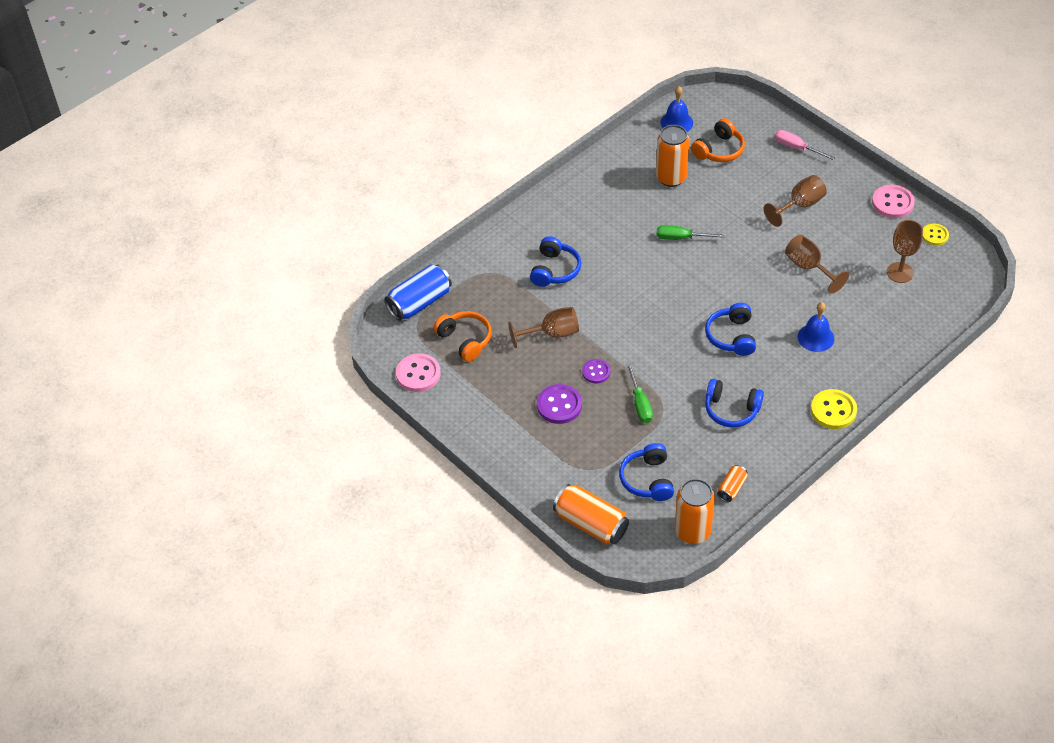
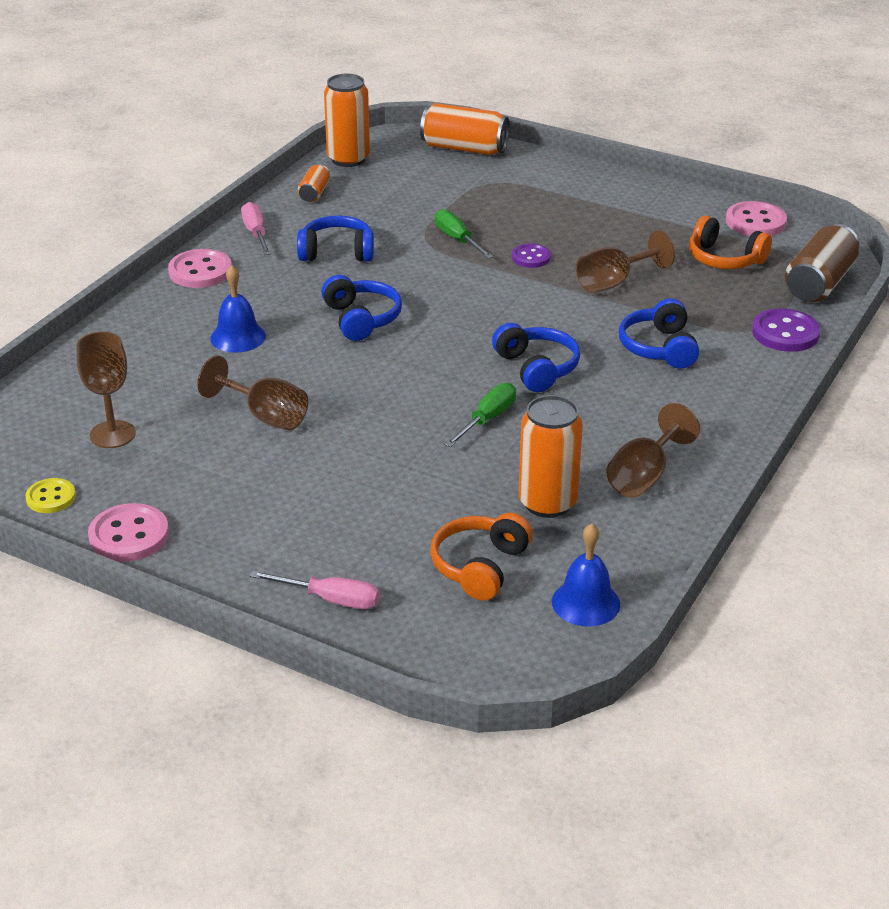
camera: 160 degrees right, 15 degrees down
(419, 302) = (819, 283): blue can -> brown can
(559, 405) = (559, 223): purple button -> purple button (785, 333)
(648, 479) = (416, 185): blue headphones -> blue headphones (536, 368)
(681, 238) = (487, 419): green screwdriver -> green screwdriver turned 45 degrees counterclockwise
(786, 446) = (256, 233): none -> pink screwdriver
(800, 205) = (300, 501): brown goblet -> brown goblet (644, 476)
(833, 410) = (200, 271): yellow button -> pink button

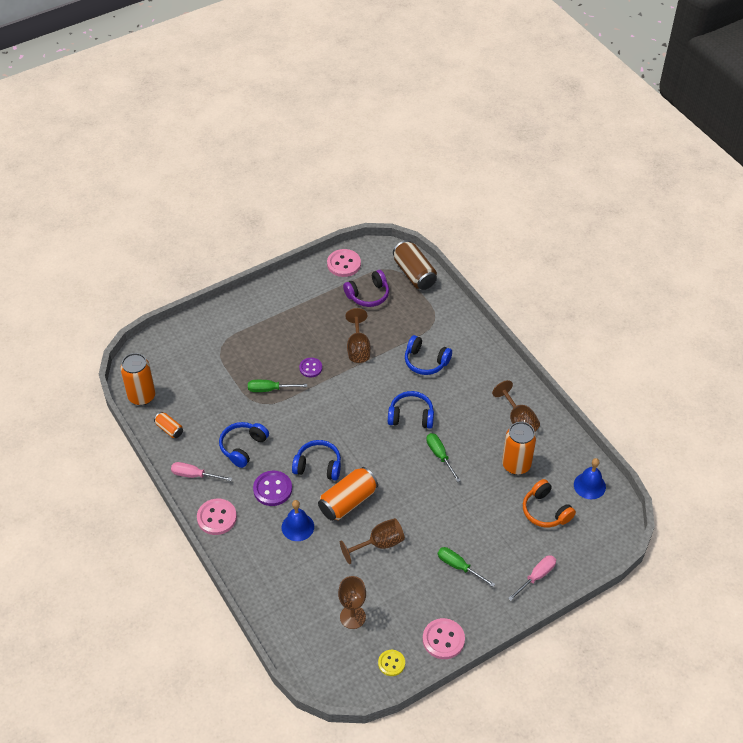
camera: 60 degrees left, 15 degrees up
(284, 507) = (458, 566): none -> green screwdriver
(464, 148) = (173, 339): orange can -> orange can (348, 501)
(724, 259) = (368, 295): orange headphones -> purple headphones
(785, 333) = (445, 310): purple button -> purple button (272, 489)

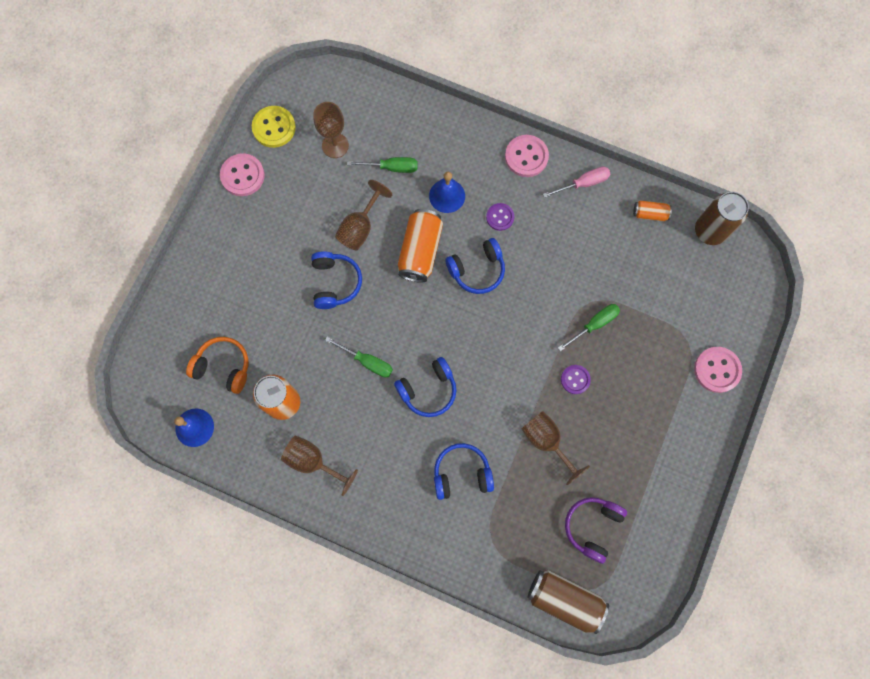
camera: 145 degrees right, 25 degrees up
(142, 396) = (710, 231): orange can -> brown can
(243, 447) = (564, 242): blue headphones -> blue headphones (335, 283)
(272, 489) = (500, 217): purple button -> purple button, size x0.63
(344, 264) = (656, 555): pink button -> pink button (717, 370)
(391, 663) = (274, 127): yellow button -> yellow button, size x1.58
(458, 566) = (272, 253): green screwdriver -> green screwdriver (392, 167)
(536, 576) = (193, 289): pink screwdriver -> none

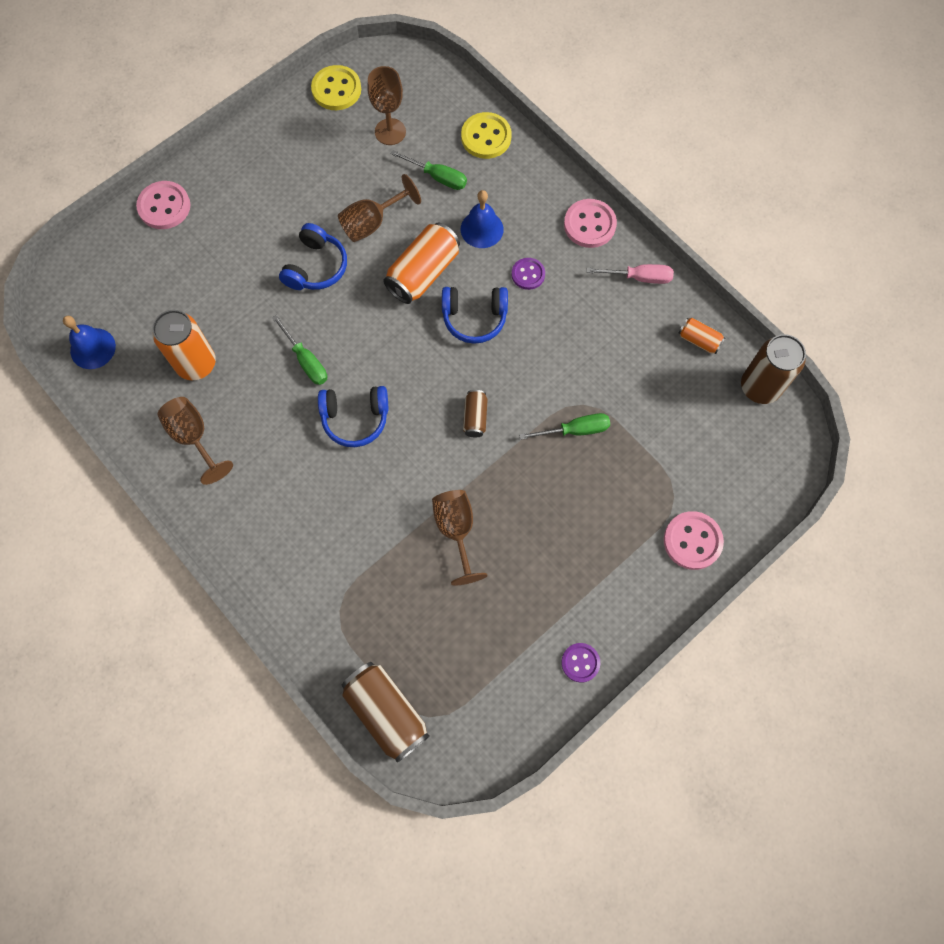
camera: 25 degrees right, 5 degrees down
(223, 367) = (155, 301): orange headphones -> none
(242, 176) = (279, 123): pink button -> pink button (164, 206)
(412, 118) = (486, 137): none -> yellow button
(461, 474) = (344, 522): blue headphones -> none
(517, 348) = (475, 417): none -> brown can
(575, 379) = (523, 479): purple button -> purple button (580, 662)
(592, 527) = (460, 647): purple headphones -> none

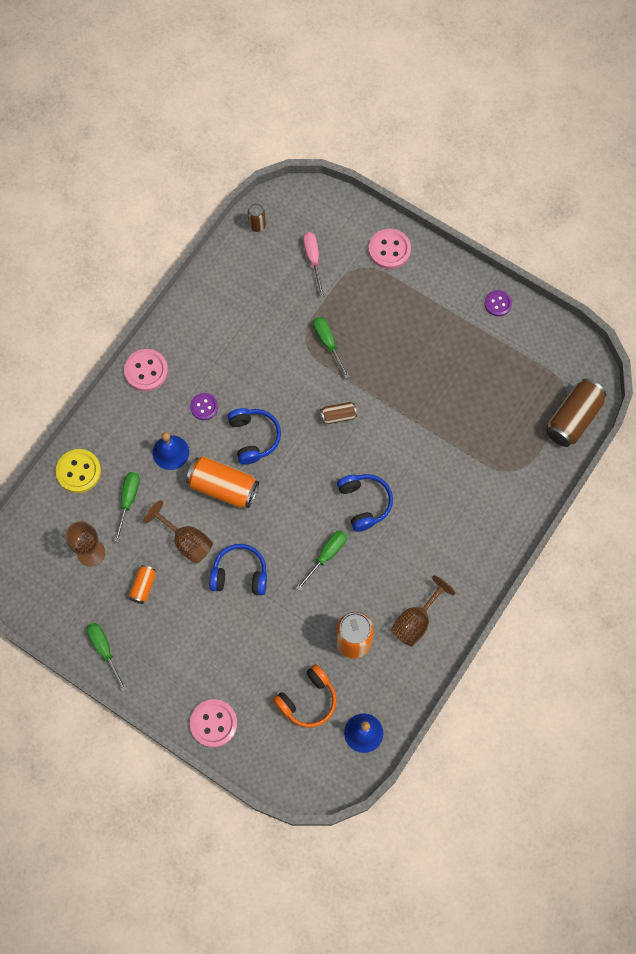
camera: 105 degrees left, 0 degrees up
(151, 301) = (307, 700): none -> orange headphones
(280, 124) = (104, 650): none -> green screwdriver
(336, 89) = (56, 612): yellow button -> none
(456, 530) = (430, 406): brown goblet -> none
(639, 277) = (186, 324): pink screwdriver -> pink screwdriver (313, 259)
(699, 340) = (229, 273): orange can -> orange can (143, 586)
(760, 387) = (257, 225): brown can -> brown can, size x0.52

